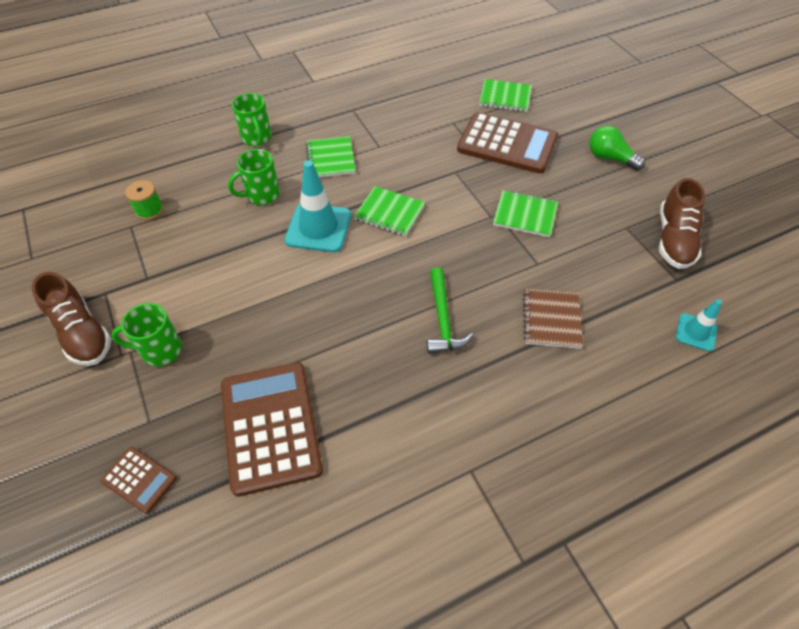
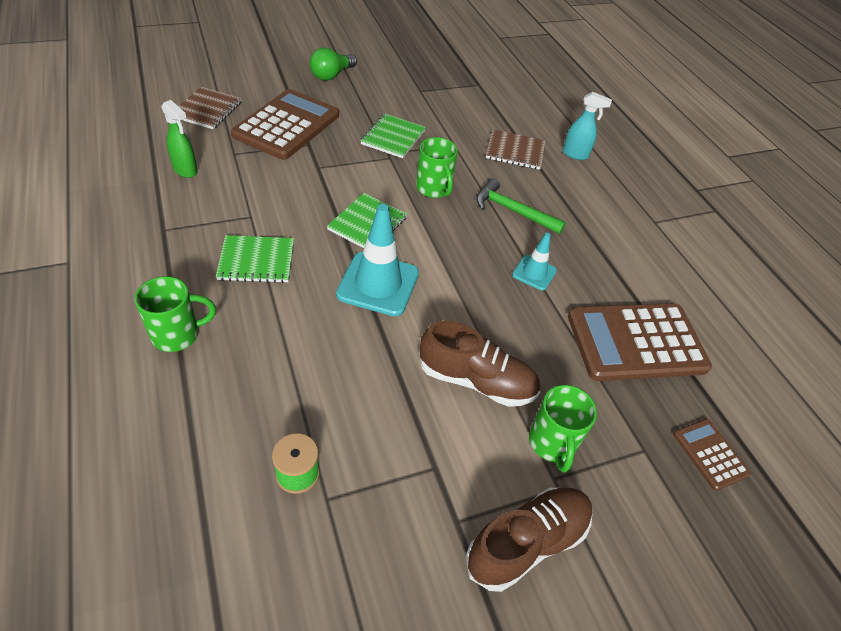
camera: 90 degrees left, 5 degrees down
(139, 479) = (710, 454): brown calculator -> brown calculator turned 60 degrees counterclockwise
(262, 195) = (304, 334): green mug -> green mug (434, 189)
(421, 104) = (185, 170): none -> green spray bottle
(443, 319) = (513, 211): green hammer -> green hammer turned 150 degrees counterclockwise
(505, 97) = (207, 110): green notebook -> brown notebook
(575, 384) = (575, 155): none -> turquoise spray bottle
(674, 240) = (438, 74): brown shoe -> brown shoe (476, 381)
(696, 332) = (528, 91): turquoise traffic cone -> turquoise traffic cone (534, 273)

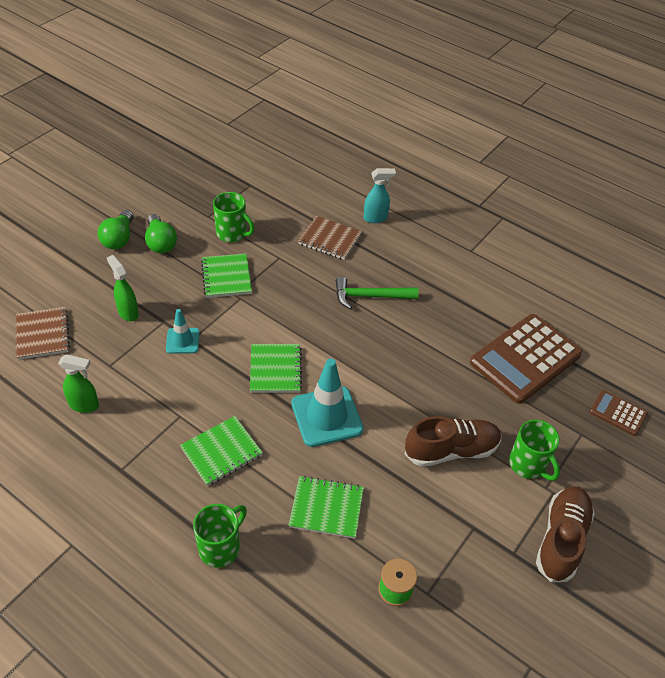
camera: 30 degrees left, 0 degrees up
(286, 125) = (128, 312): brown calculator -> green spray bottle
(302, 359) = (326, 508): none -> green notebook
(362, 91) = (160, 243): none -> green light bulb
(434, 189) = (298, 309): green mug -> green mug (232, 233)
(515, 151) = (330, 239): brown notebook -> brown notebook turned 45 degrees clockwise
(534, 273) = (424, 342): turquoise traffic cone -> turquoise traffic cone (182, 341)

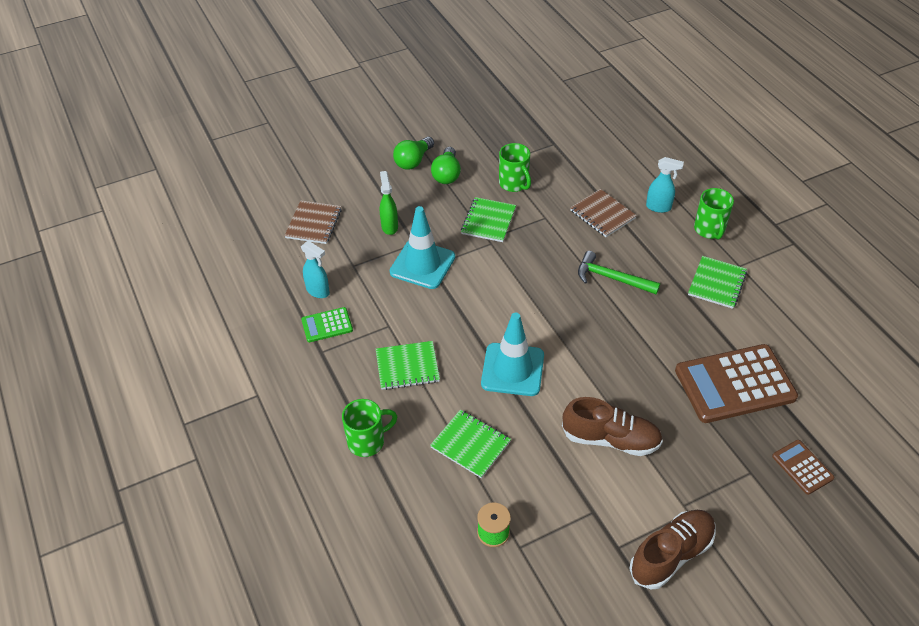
camera: 30 degrees right, 0 degrees up
(84, 405) = (318, 291): green spray bottle -> turquoise spray bottle
(113, 438) = (327, 325): none -> green calculator
(182, 341) = (422, 264): turquoise traffic cone -> turquoise traffic cone, size x1.81
(275, 369) = (489, 314): green notebook -> green notebook (717, 283)
(528, 465) = (678, 479): green mug -> green mug (709, 230)

